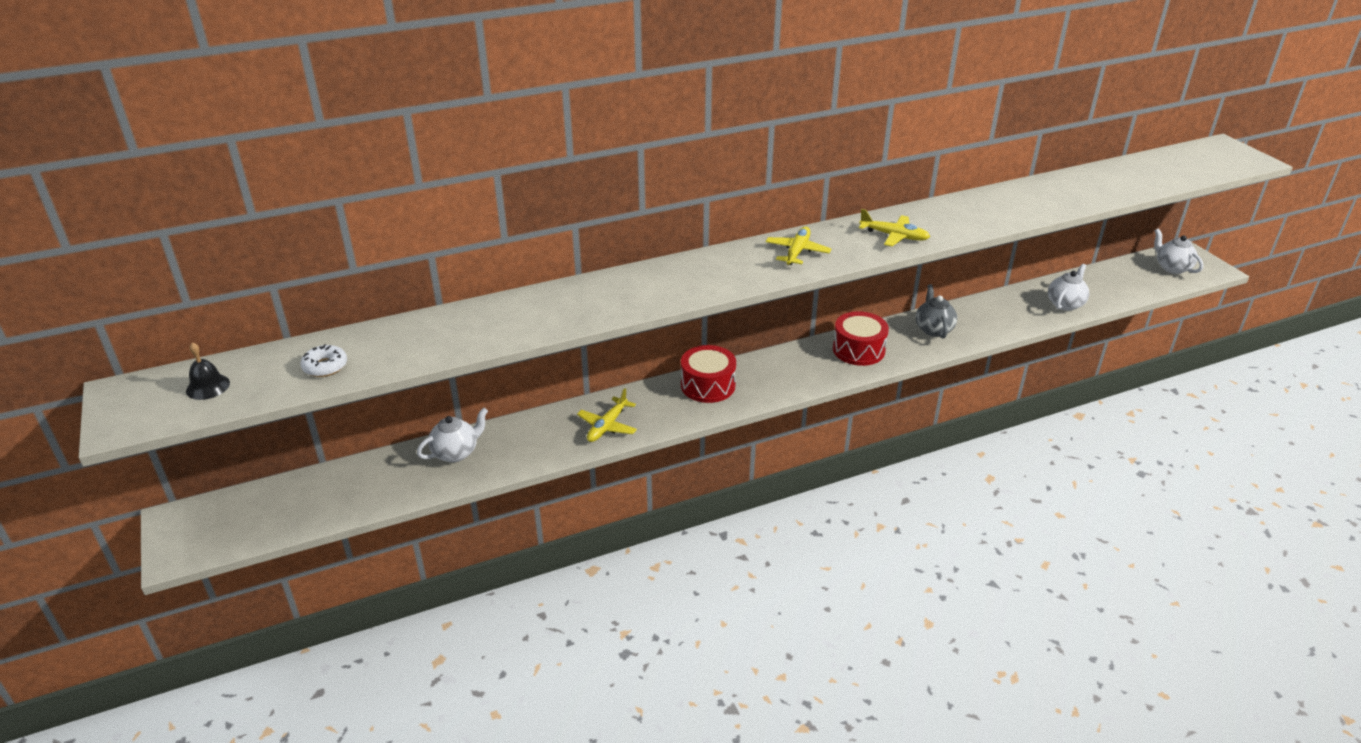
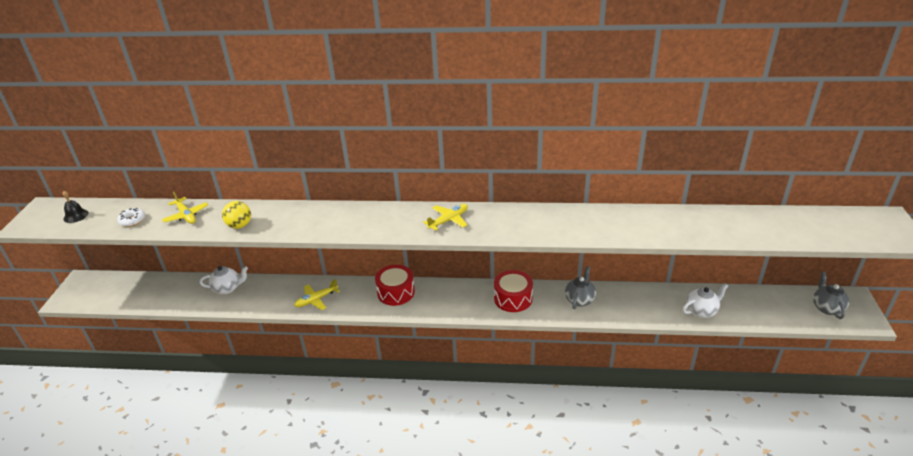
camera: 30 degrees right, 0 degrees up
(515, 328) = (240, 225): none -> yellow ball
(894, 236) = (525, 226): yellow plane -> yellow plane (186, 215)
(1172, 267) = (826, 308): white teapot -> grey teapot

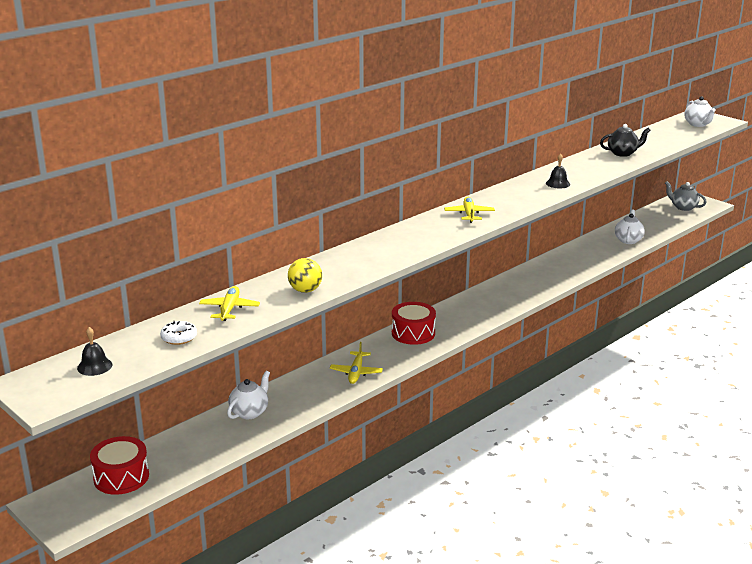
camera: 50 degrees left, 10 degrees down
(186, 215) = (229, 309): yellow plane -> yellow plane turned 90 degrees counterclockwise
(513, 298) = (506, 292): red drum -> red drum (121, 477)
(573, 227) = (558, 183): none -> black bell
(579, 300) = (550, 270): grey teapot -> none
(701, 225) = (623, 153): none -> black teapot
(861, 229) = (698, 124): none -> white teapot

